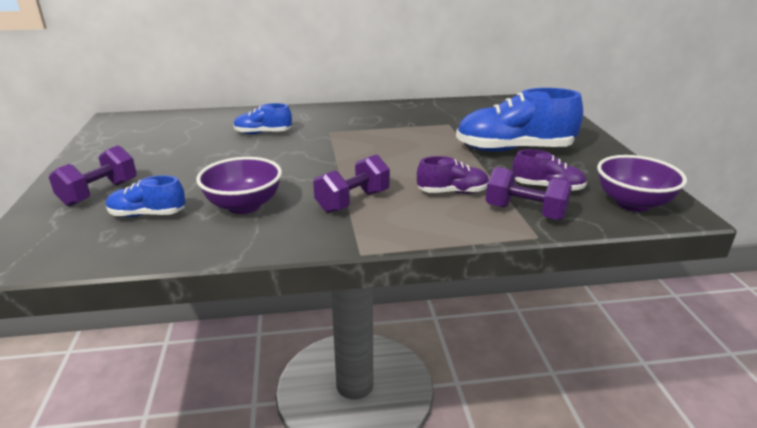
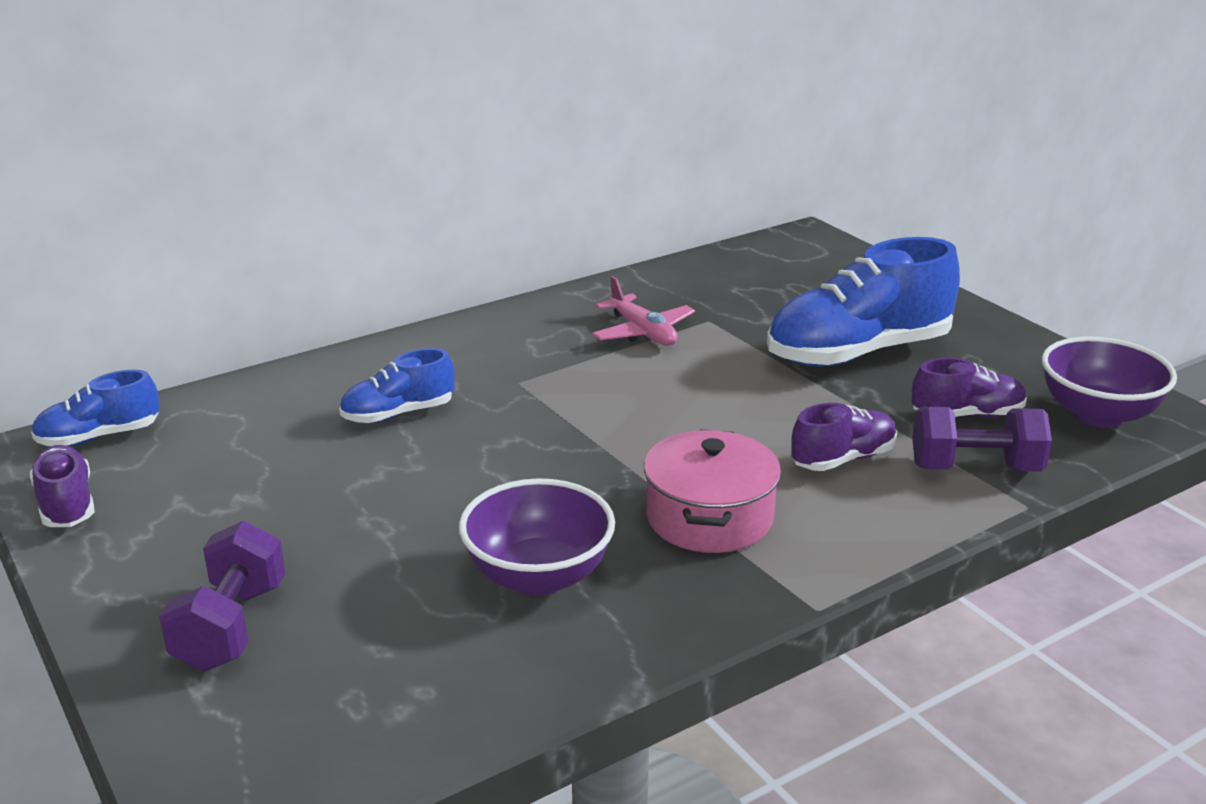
camera: 25 degrees left, 0 degrees up
(101, 138) = (66, 504): none -> purple shoe
(147, 214) = (384, 643): blue shoe -> blue shoe (99, 437)
(352, 201) = (709, 517): purple dumbbell -> pink pot
(410, 123) = (642, 332): none -> pink plane

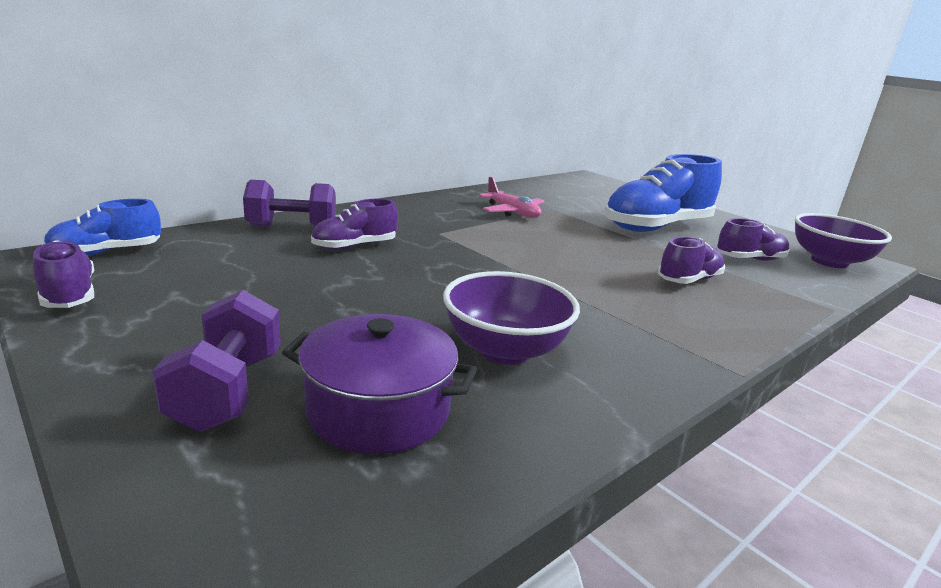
camera: 10 degrees left, 5 degrees down
(378, 649) = (378, 410): none -> purple pot
(398, 414) = (355, 246): blue shoe -> purple shoe
(709, 517) = (618, 312): pink pot -> none
(975, 468) = (780, 287): purple dumbbell -> purple dumbbell (292, 228)

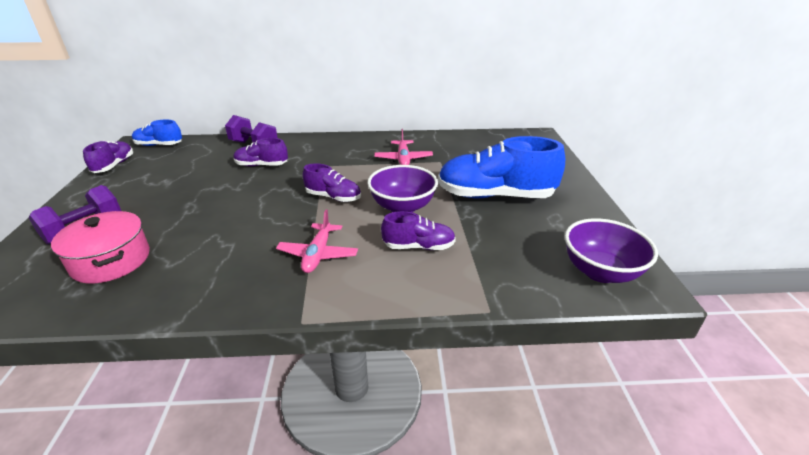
camera: 40 degrees right, 10 degrees up
(378, 410) = (111, 261): purple pot -> pink pot
(504, 350) = (211, 253): purple bowl -> purple bowl (402, 207)
(622, 313) = (318, 254): none -> pink plane
(750, 259) = (516, 246): purple shoe -> purple shoe (333, 197)

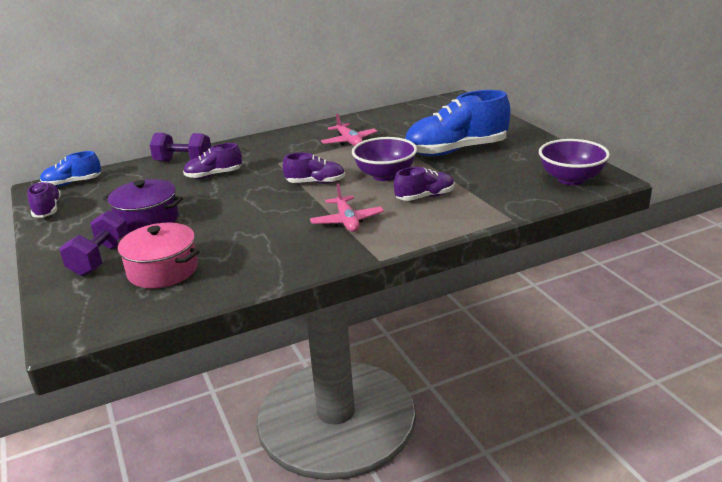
camera: 20 degrees left, 5 degrees down
(164, 198) = (148, 220): none -> purple pot

